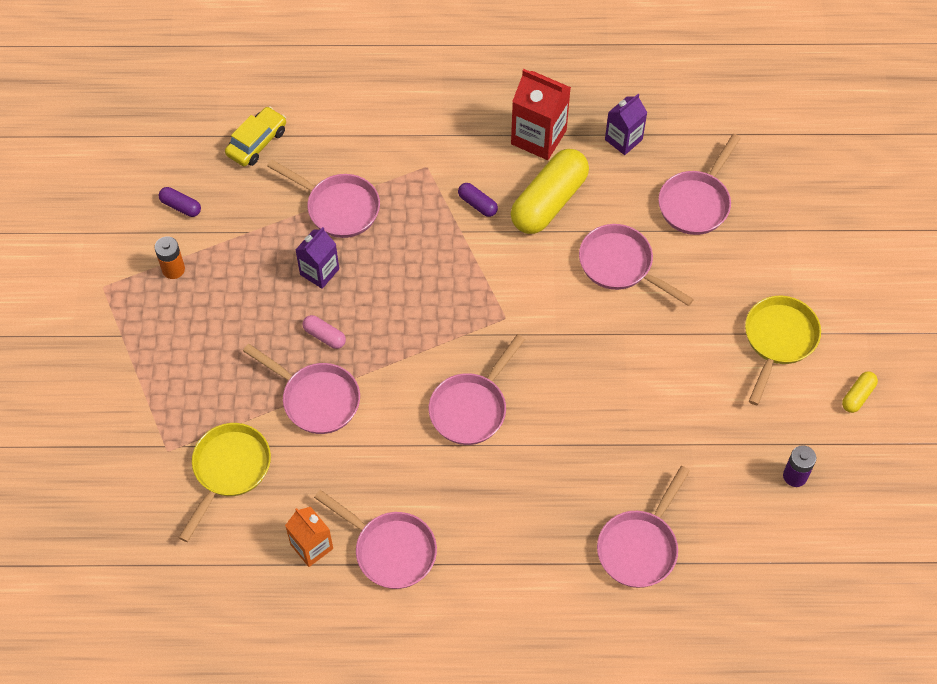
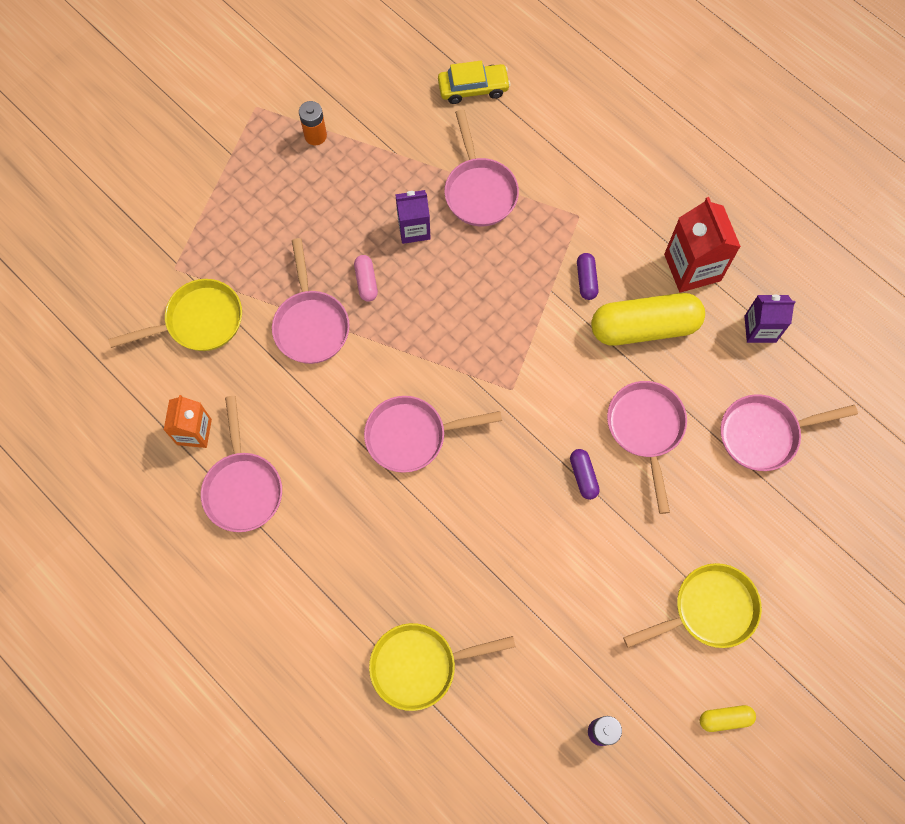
camera: 45 degrees right, 10 degrees up
(181, 206) = (369, 92): purple capsule -> purple capsule (583, 476)
(640, 546) = (420, 665): pink pan -> yellow pan

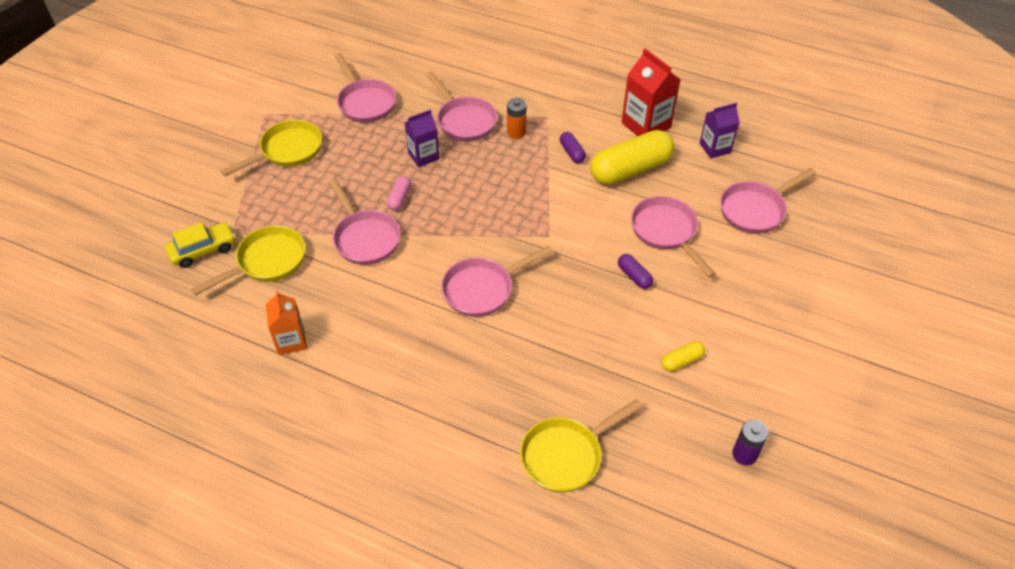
camera: 20 degrees left, 20 degrees down
(243, 487) = (350, 369): pink pan -> pink pan (365, 102)
(315, 136) = (320, 119): orange battery -> orange battery (516, 132)
(366, 282) = (399, 198): pink capsule -> pink capsule turned 45 degrees clockwise
(473, 88) = (432, 64): yellow car -> yellow car (203, 250)
(708, 610) = (780, 337): yellow pan -> yellow pan (287, 151)
(725, 719) = (838, 410): yellow capsule -> yellow capsule (681, 361)

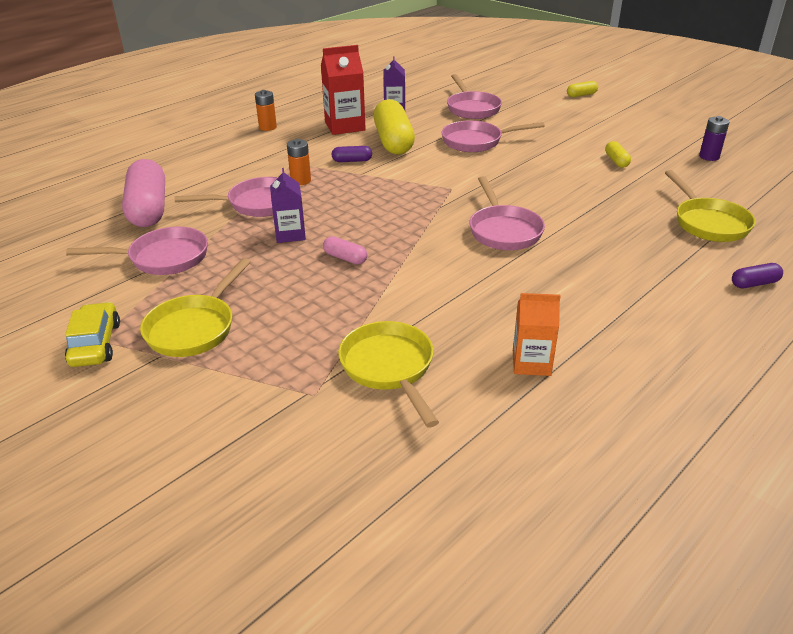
camera: 70 degrees left, 15 degrees down
(203, 250) = (332, 427): yellow car -> yellow car (95, 344)
(287, 151) = (194, 328): yellow pan -> yellow pan turned 135 degrees counterclockwise
(365, 238) = (392, 288): pink pan -> none
(431, 66) = (148, 209): none -> pink capsule
(612, 76) = (267, 127): none -> orange battery
(634, 276) = (519, 162): purple capsule -> purple capsule (754, 284)
(869, 305) = (581, 95): none -> yellow capsule

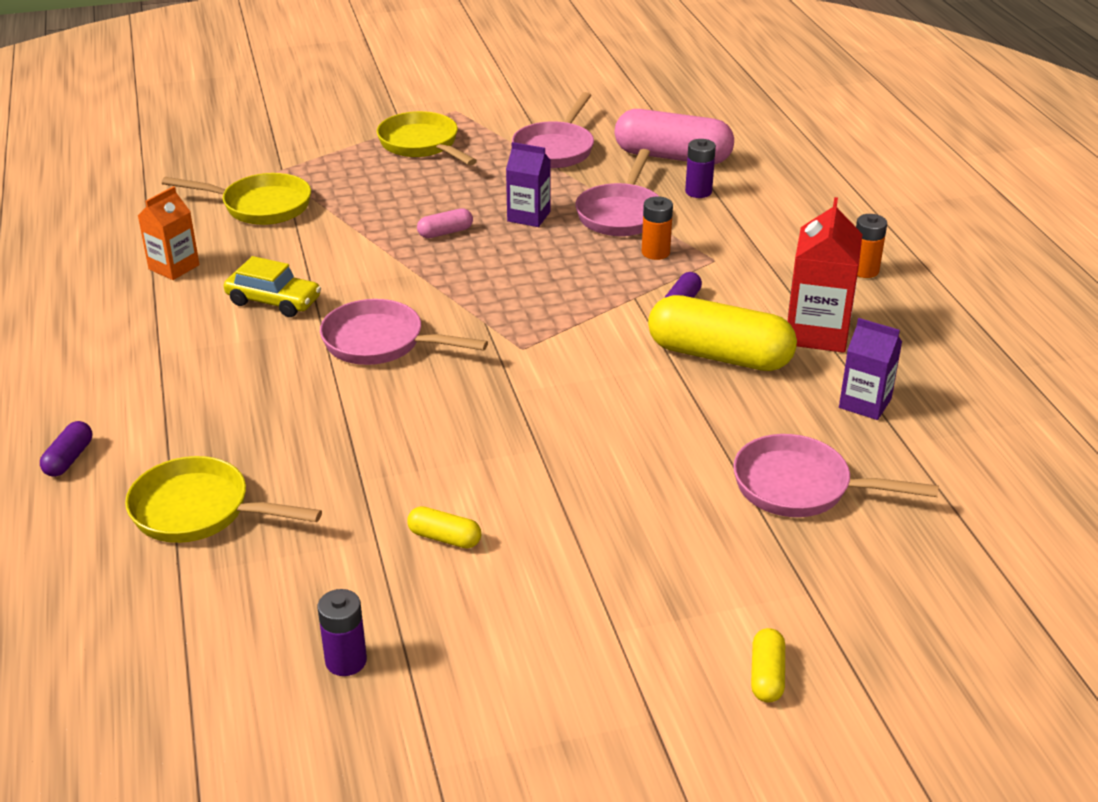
camera: 120 degrees right, 0 degrees up
(95, 344) = (450, 108): yellow car -> yellow car (274, 301)
(202, 187) = (698, 192): none -> purple battery
(476, 141) = (650, 430): pink pan -> none

